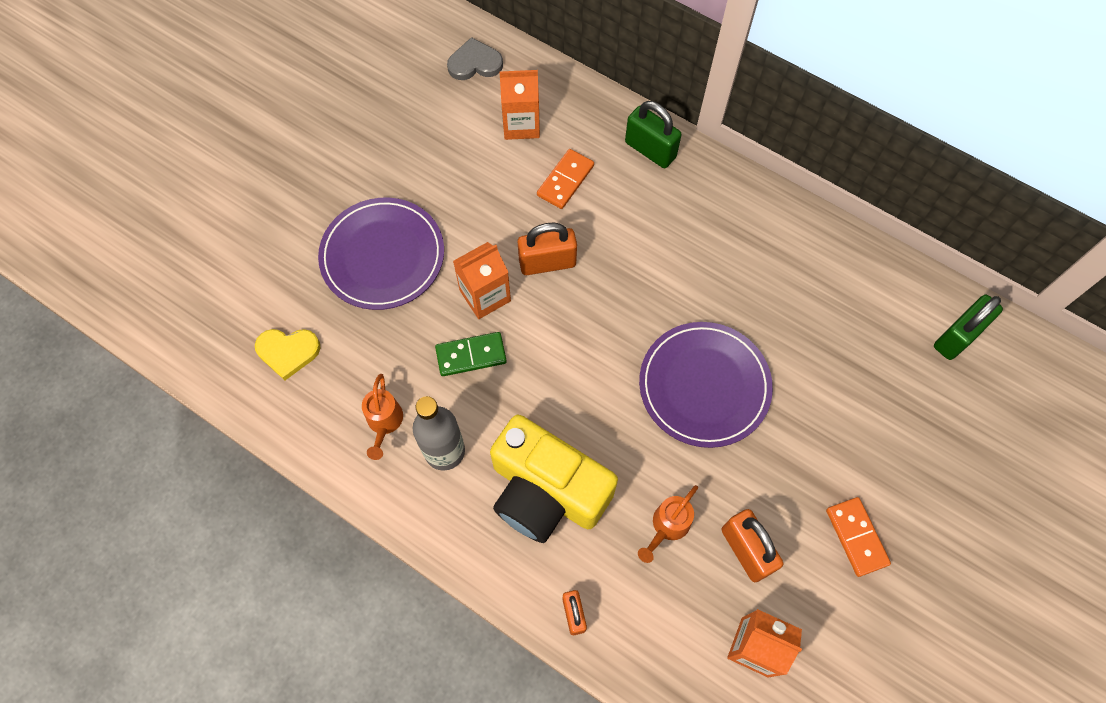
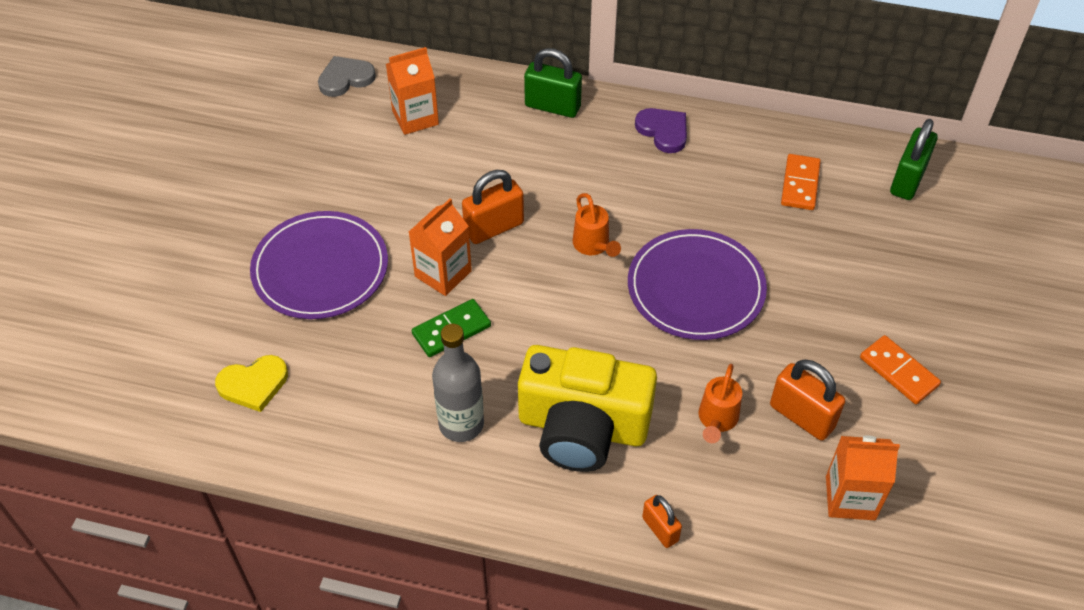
camera: 20 degrees left, 15 degrees down
(384, 423) = (386, 418): orange watering can -> orange watering can (593, 246)
(565, 180) = (481, 153): orange domino -> orange domino (800, 184)
(743, 209) = (663, 131): none -> purple heart

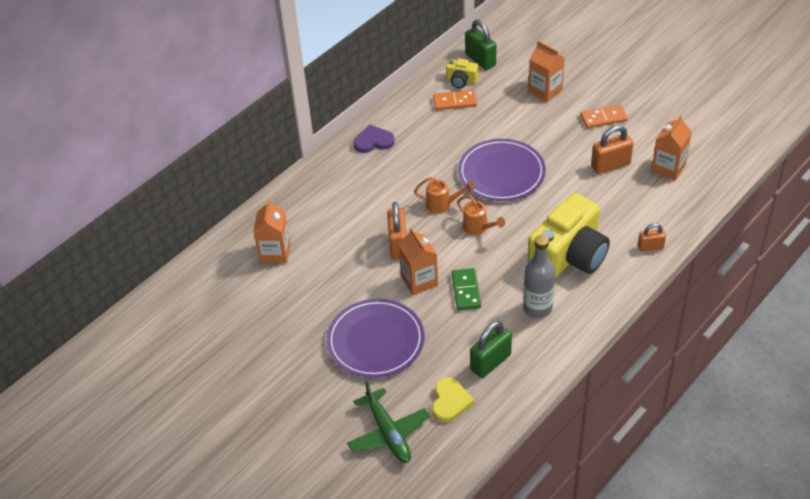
camera: 60 degrees left, 5 degrees down
(178, 339) = (388, 433): none -> green plane
(345, 78) = (209, 278): grey heart -> none
(552, 106) = (315, 183): green padlock -> green padlock (490, 362)
(716, 420) = (595, 199): orange watering can -> orange watering can (478, 228)
(800, 184) = (455, 102): orange domino -> orange domino turned 45 degrees counterclockwise
(848, 175) = (461, 80): none -> yellow camera
(903, 278) = (545, 91): none -> orange carton

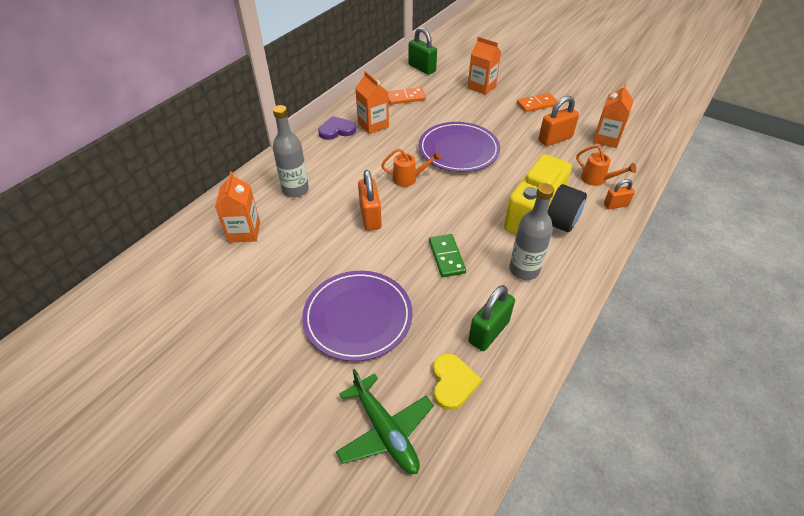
camera: 10 degrees left, 0 degrees up
(326, 211) = (295, 190): none -> grey bottle
(419, 281) = (397, 250): orange carton -> orange carton (373, 125)
(461, 80) = (408, 82): yellow camera -> none
(478, 228) = (447, 197): orange watering can -> orange watering can (597, 180)

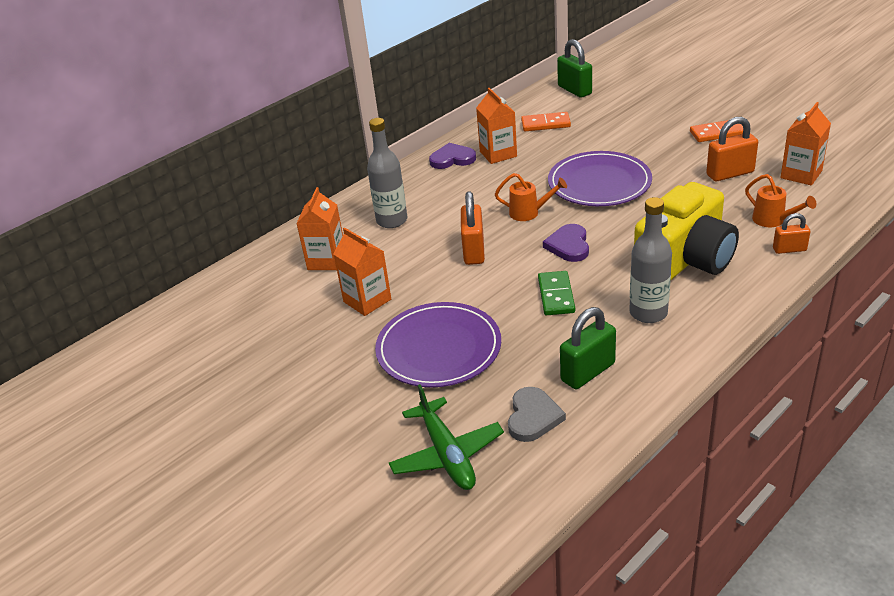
camera: 15 degrees right, 10 degrees down
(447, 208) = (569, 245): none -> purple heart
(453, 383) = (533, 417): yellow heart -> grey heart
(481, 87) = (648, 112): orange carton -> orange carton (367, 300)

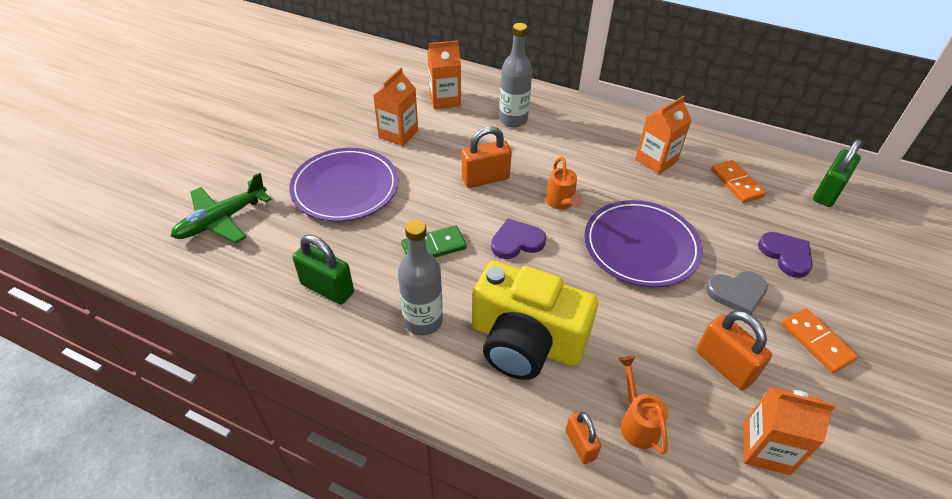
camera: 65 degrees right, 10 degrees up
(452, 159) = (630, 132): purple heart -> purple heart (786, 255)
(533, 417) = (266, 262): grey heart -> grey heart (737, 293)
(773, 221) = (637, 422): orange watering can -> orange watering can turned 135 degrees clockwise

